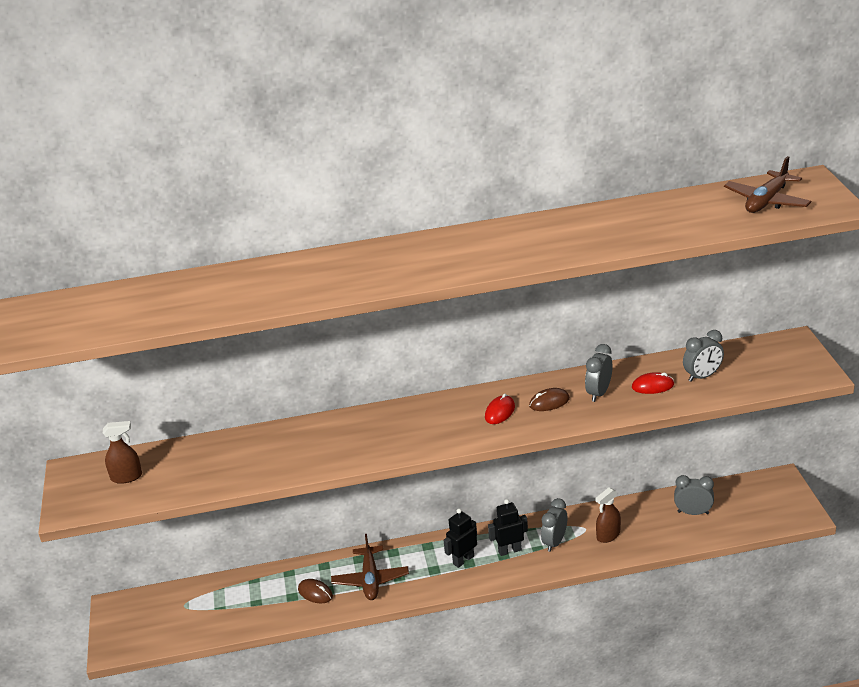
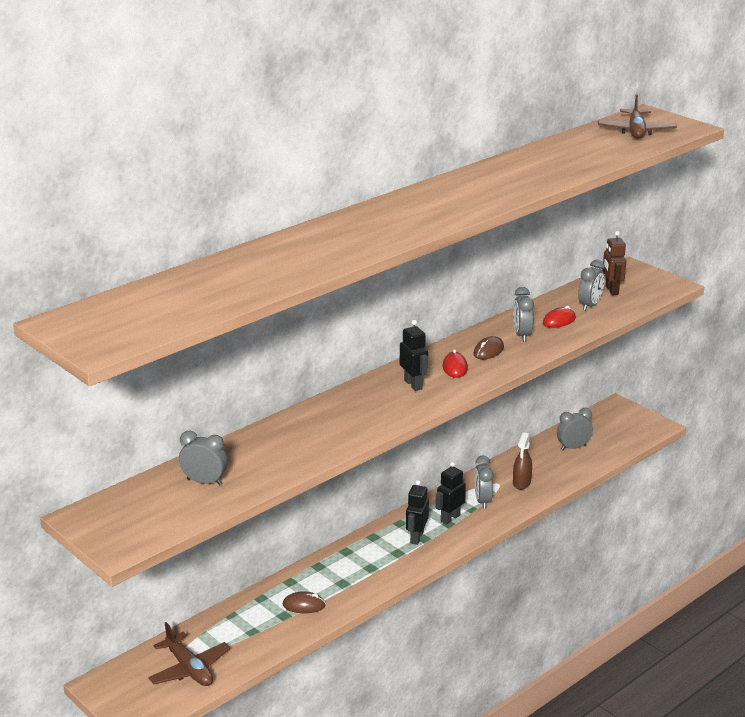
camera: 35 degrees left, 5 degrees down
(127, 477) = (152, 505): brown spray bottle -> none
(184, 467) = (204, 482): none -> grey clock
(370, 579) = (346, 578): brown plane -> brown plane (189, 669)
(444, 420) = (413, 385): none -> black robot
(744, 364) = (611, 290): none -> brown robot

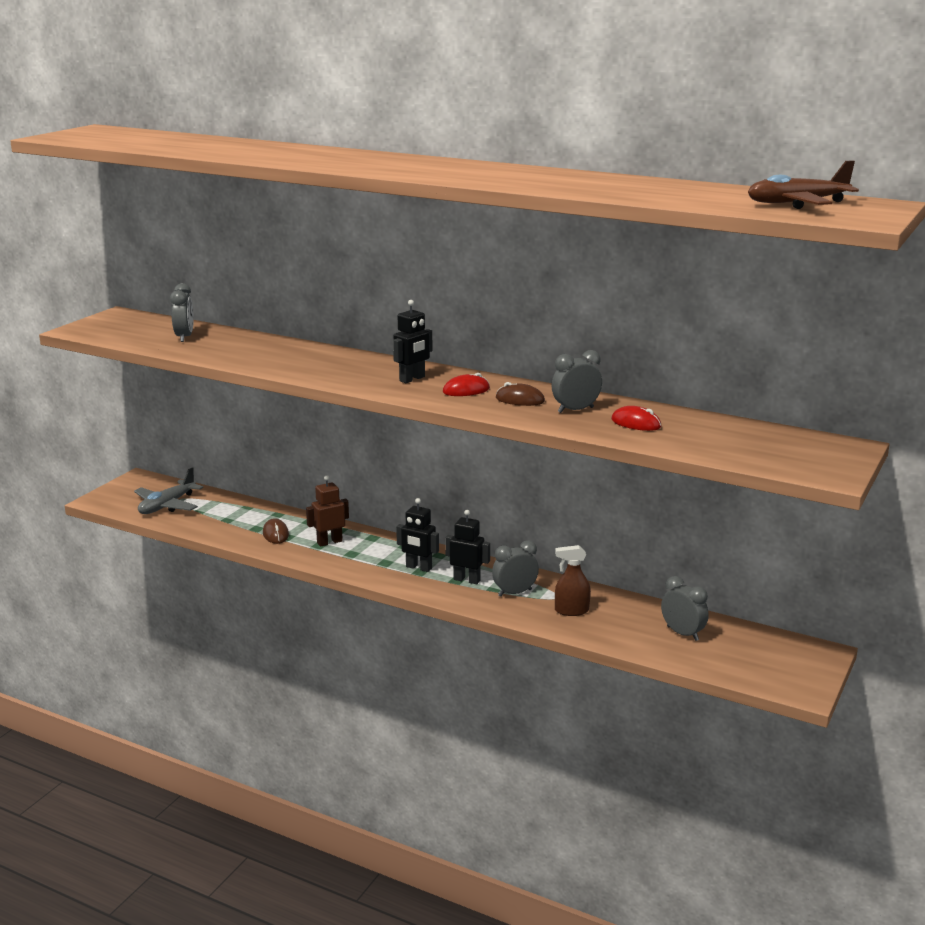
camera: 70 degrees right, 5 degrees down
(189, 669) = (167, 505): brown plane -> grey plane
(416, 537) = (418, 568): black robot -> black robot turned 150 degrees counterclockwise
(589, 305) = (699, 434): grey clock -> none
(611, 290) = (761, 442): brown robot -> brown robot (329, 542)

